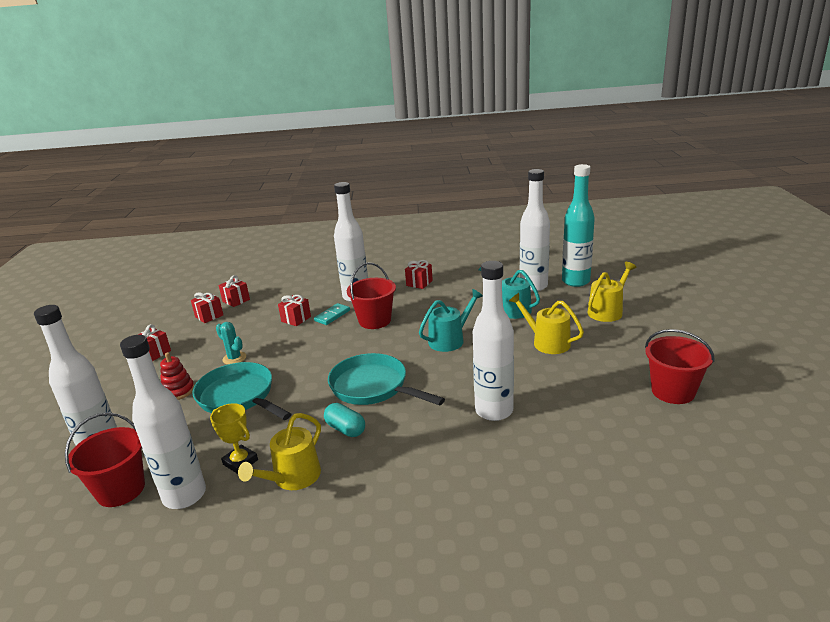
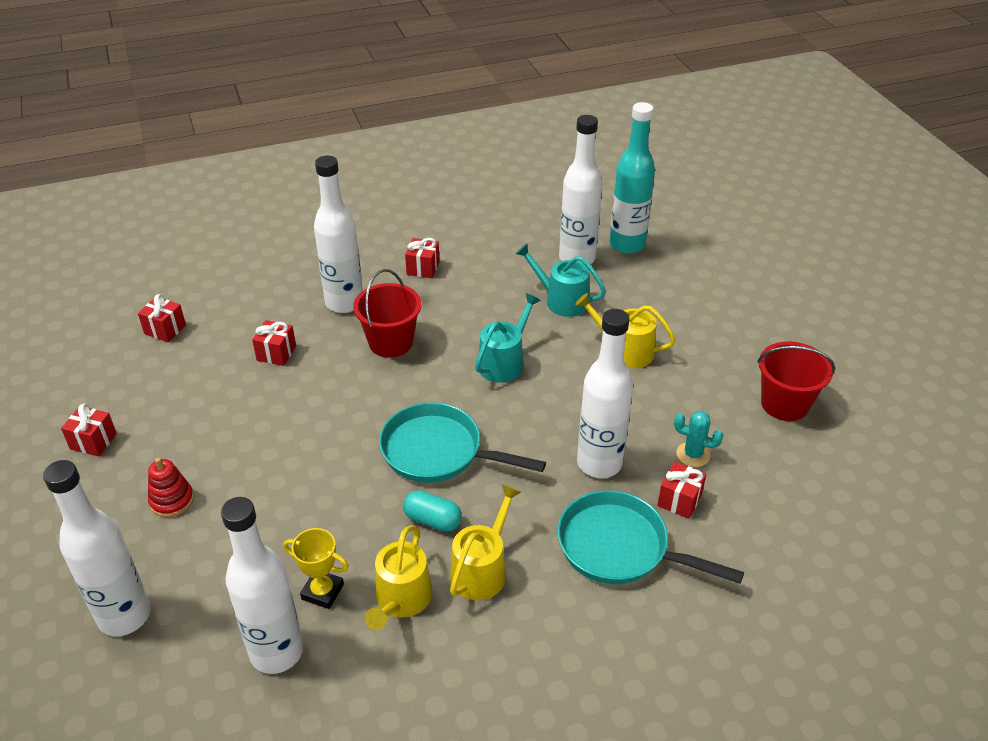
camera: 20 degrees left, 15 degrees up
(121, 490) = (185, 662): red bucket -> none
(209, 316) = (139, 363): red gift -> red gift (679, 500)
(234, 358) = (222, 433): turquoise cactus -> turquoise cactus (693, 454)
(239, 396) = (265, 495): turquoise pan -> turquoise pan (620, 547)
(332, 315) = (326, 341): turquoise domino -> none
(607, 311) = (680, 291): yellow watering can -> yellow watering can (482, 570)

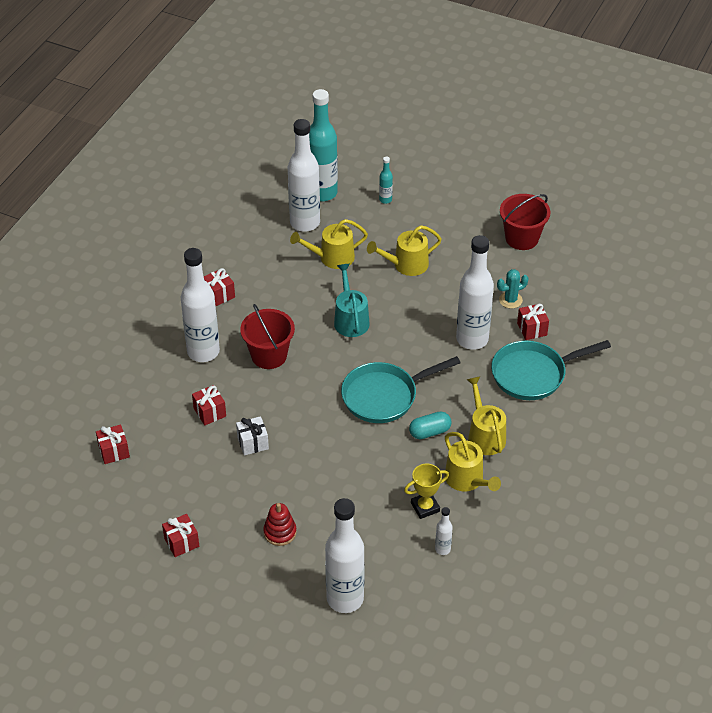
camera: 45 degrees left, 5 degrees up
(269, 404) = (253, 443): none -> white gift
(276, 652) = (442, 549): white bottle -> white bottle, size x0.43
(562, 300) = (332, 257): turquoise watering can -> yellow watering can
(680, 284) = (385, 200): none -> turquoise bottle

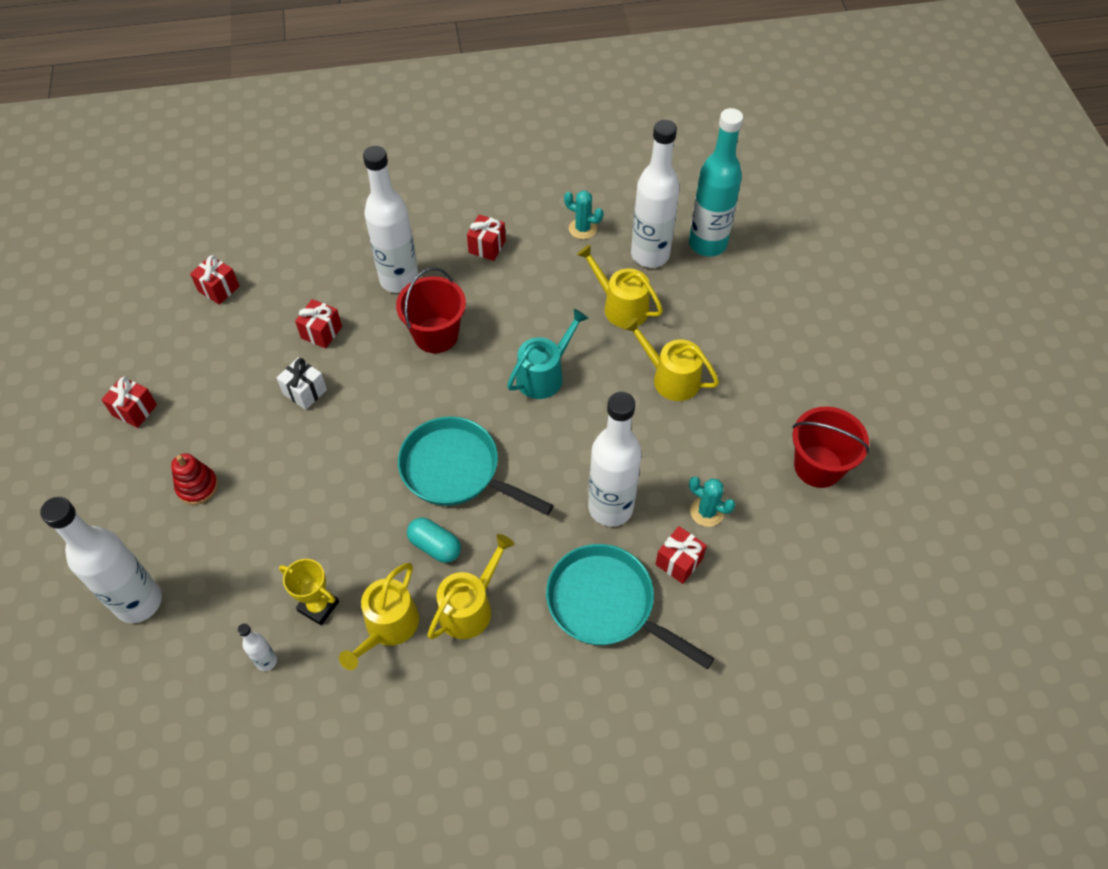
camera: 55 degrees right, 10 degrees up
(251, 242) = (582, 229): none -> turquoise cactus
(385, 200) = (751, 302): turquoise bottle -> none

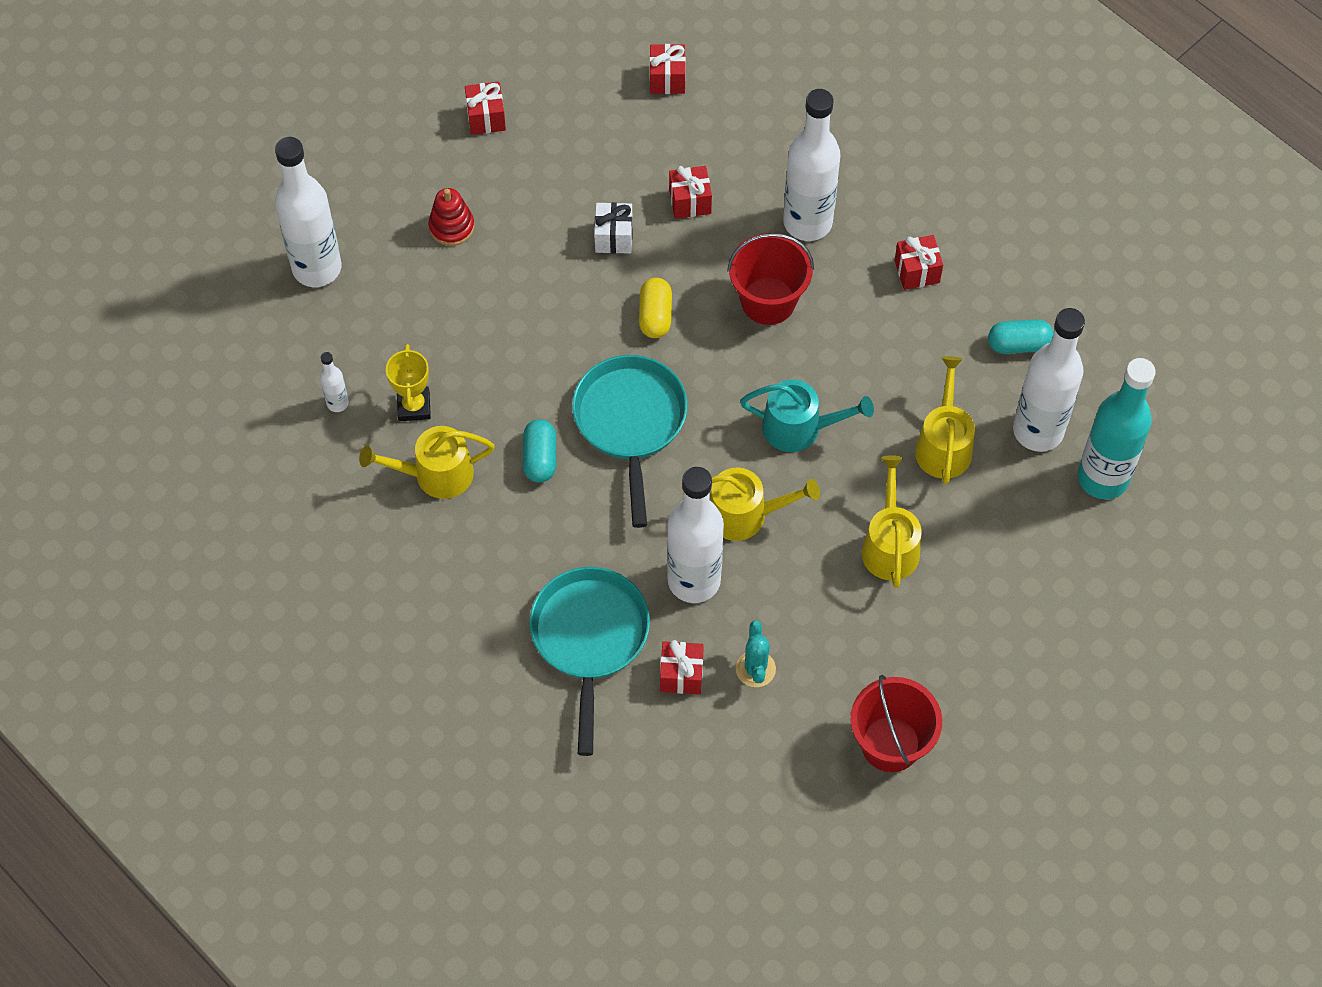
camera: 55 degrees right, 5 degrees up
(387, 405) = (655, 316): none -> yellow capsule
(469, 607) = (502, 527): yellow watering can -> yellow watering can (744, 514)
(582, 229) = (1018, 344): turquoise cactus -> turquoise capsule

